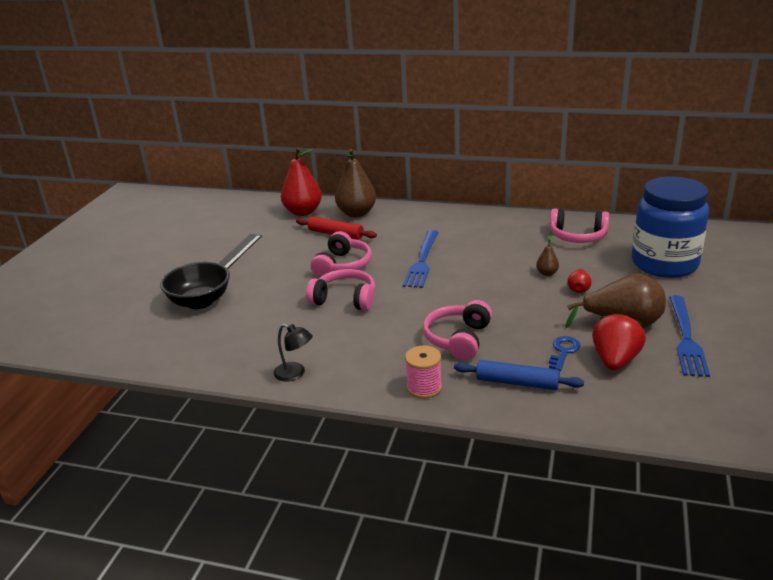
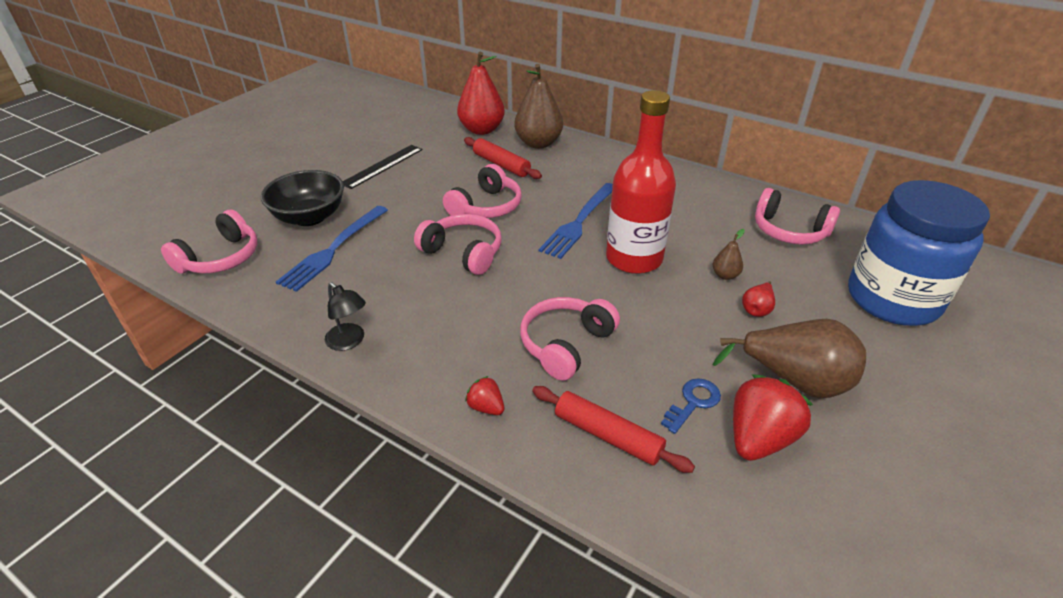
camera: 15 degrees right, 10 degrees up
(144, 345) = (220, 258): none -> pink headphones
(424, 387) = (486, 407): pink spool -> red strawberry
(476, 276) = (634, 258): none -> red bottle
(517, 382) = (608, 435): blue rolling pin -> red rolling pin
(686, 338) = (879, 430): blue fork -> blue fork (333, 249)

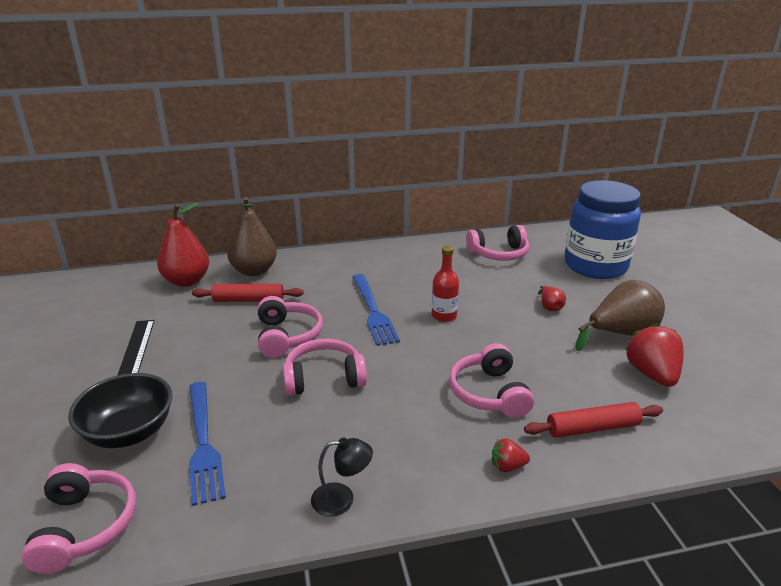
camera: 45 degrees left, 10 degrees down
(634, 258) = (444, 316): red bottle -> red bottle, size x0.52
(693, 402) = (600, 378): blue key -> none
(725, 275) = (507, 297): brown pear -> none

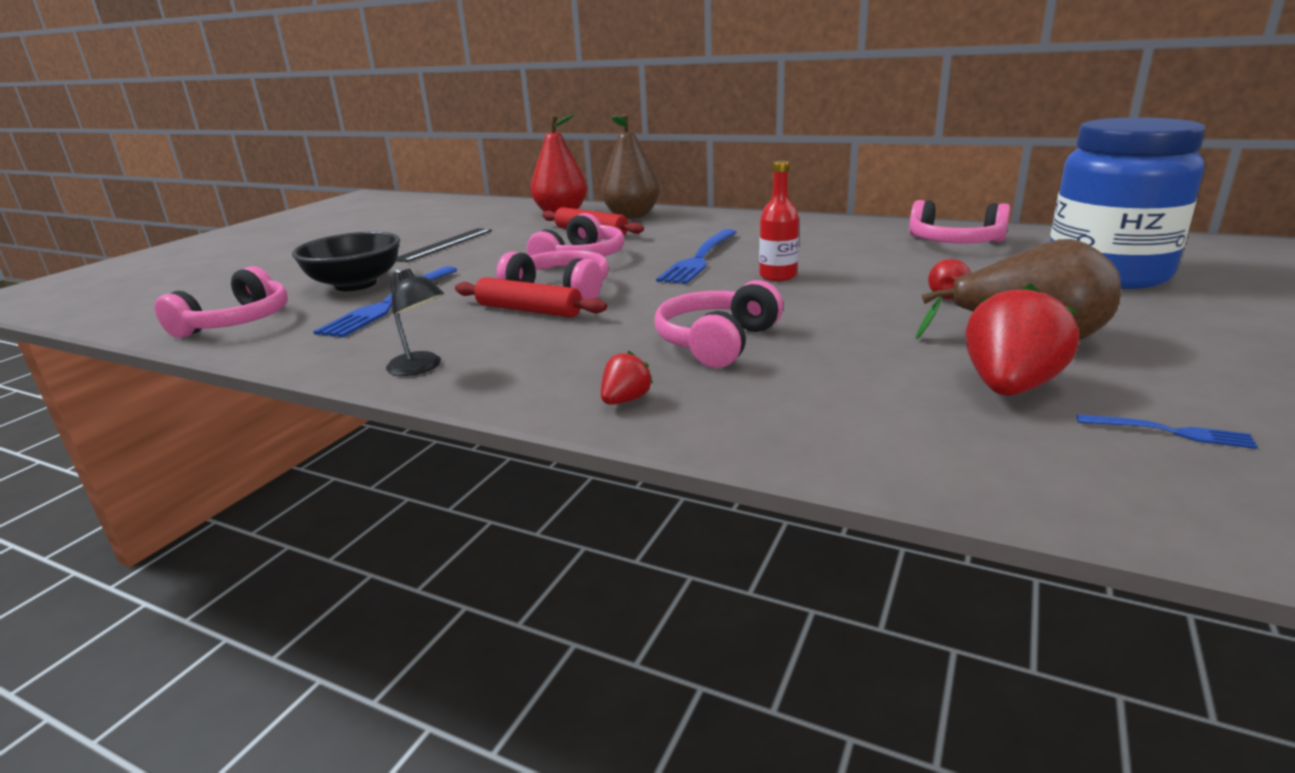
camera: 40 degrees right, 5 degrees down
(507, 466) = (625, 400): red strawberry -> red strawberry turned 90 degrees clockwise
(592, 428) = (804, 406): red rolling pin -> red rolling pin (529, 310)
(729, 380) = (1170, 432): none -> blue fork

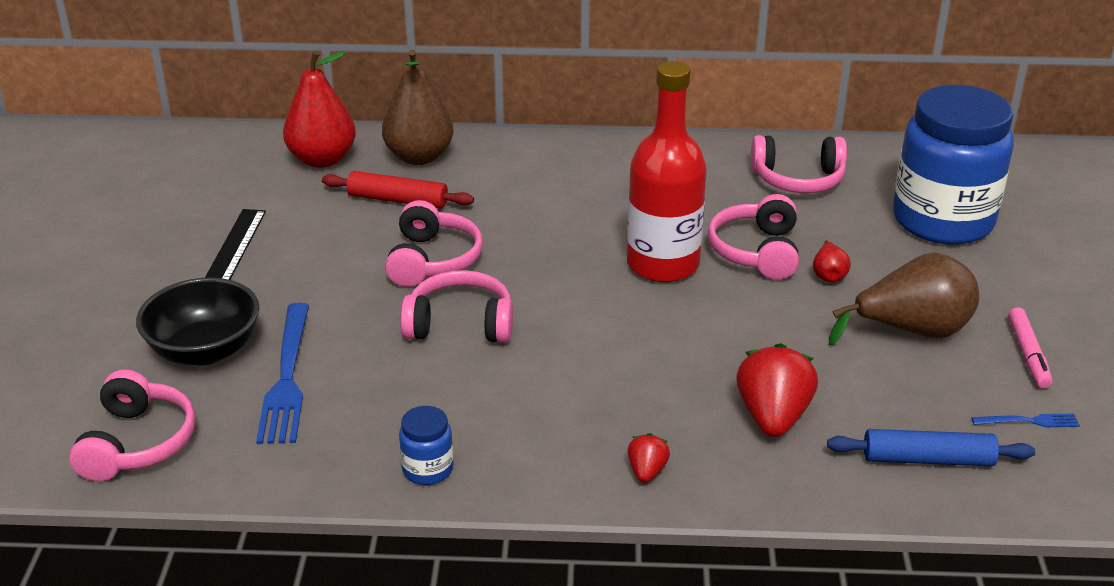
camera: 25 degrees left, 10 degrees up
(421, 368) = (428, 469): black lamp -> blue jar
(529, 310) = (455, 363): red rolling pin -> none
(700, 259) = (564, 242): blue fork -> none
(717, 342) = (671, 380): pink headphones -> pink headphones (756, 251)
(778, 276) = (663, 264): red bottle -> red bottle, size x1.93
(990, 444) = (927, 459): none -> blue rolling pin
(1010, 387) = (919, 394): red strawberry -> red strawberry (773, 417)
(1188, 374) = (1028, 354): none -> pink marker

